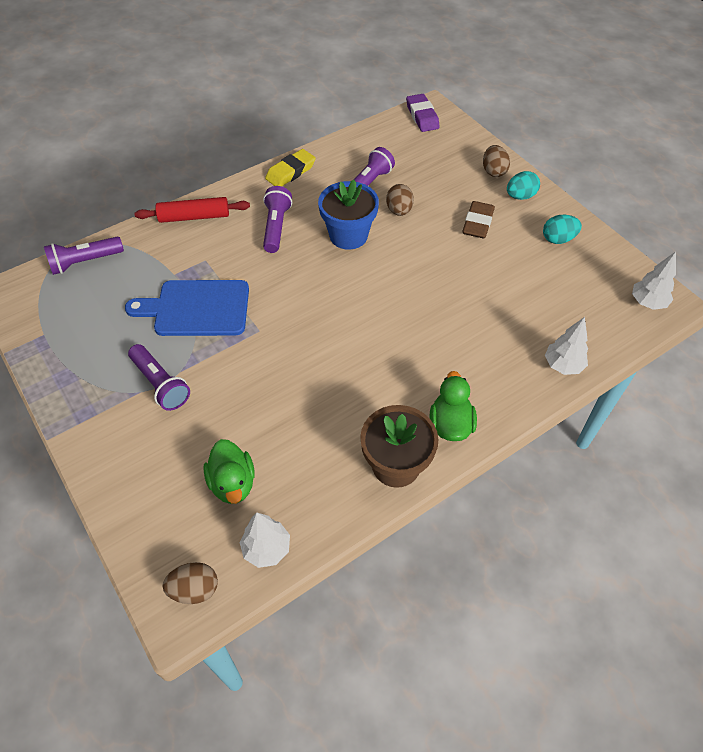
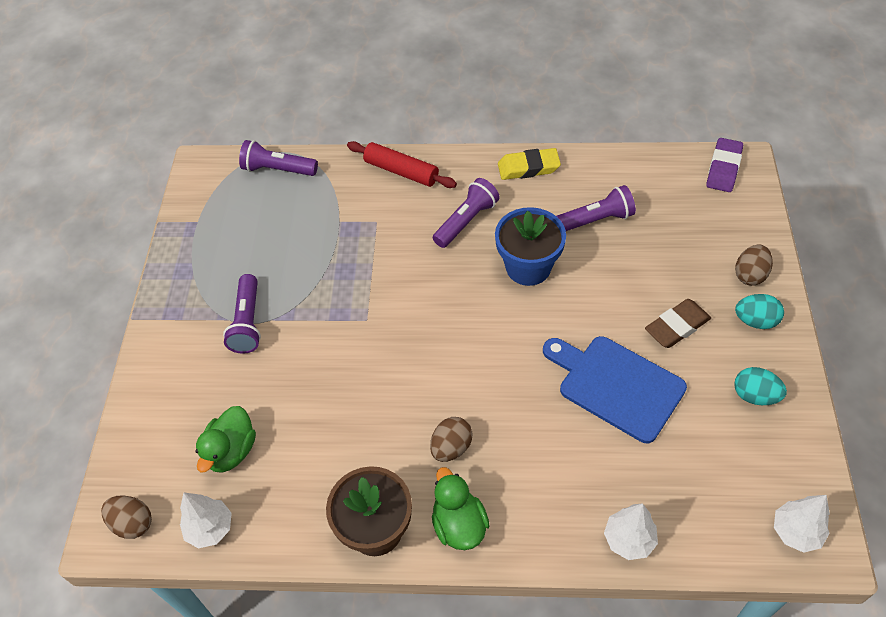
camera: 40 degrees right, 0 degrees up
(197, 308) = (332, 267): blue cutting board -> blue cutting board (616, 386)
(399, 211) = (603, 267): brown egg -> brown egg (451, 447)
(450, 424) = (459, 524): green duck -> green duck turned 60 degrees counterclockwise

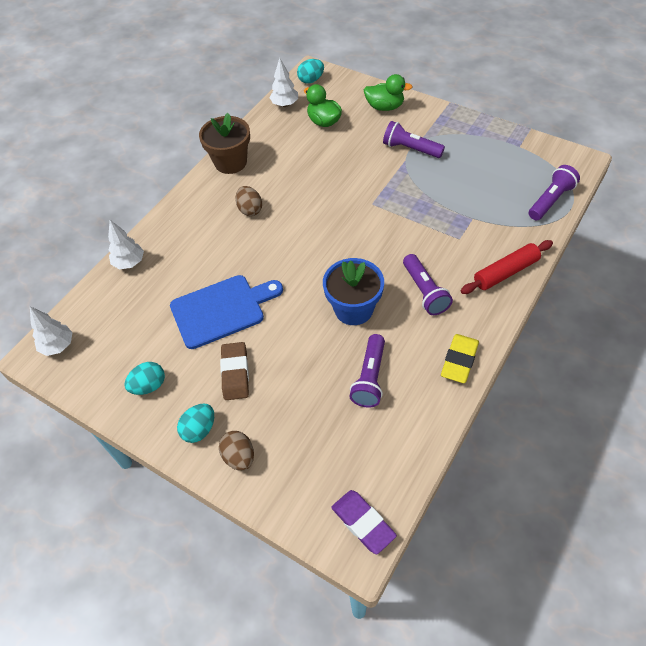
camera: 120 degrees right, 0 degrees up
(133, 523) = (311, 80): brown egg -> turquoise egg
(459, 524) = (203, 195): green duck -> green duck (385, 107)

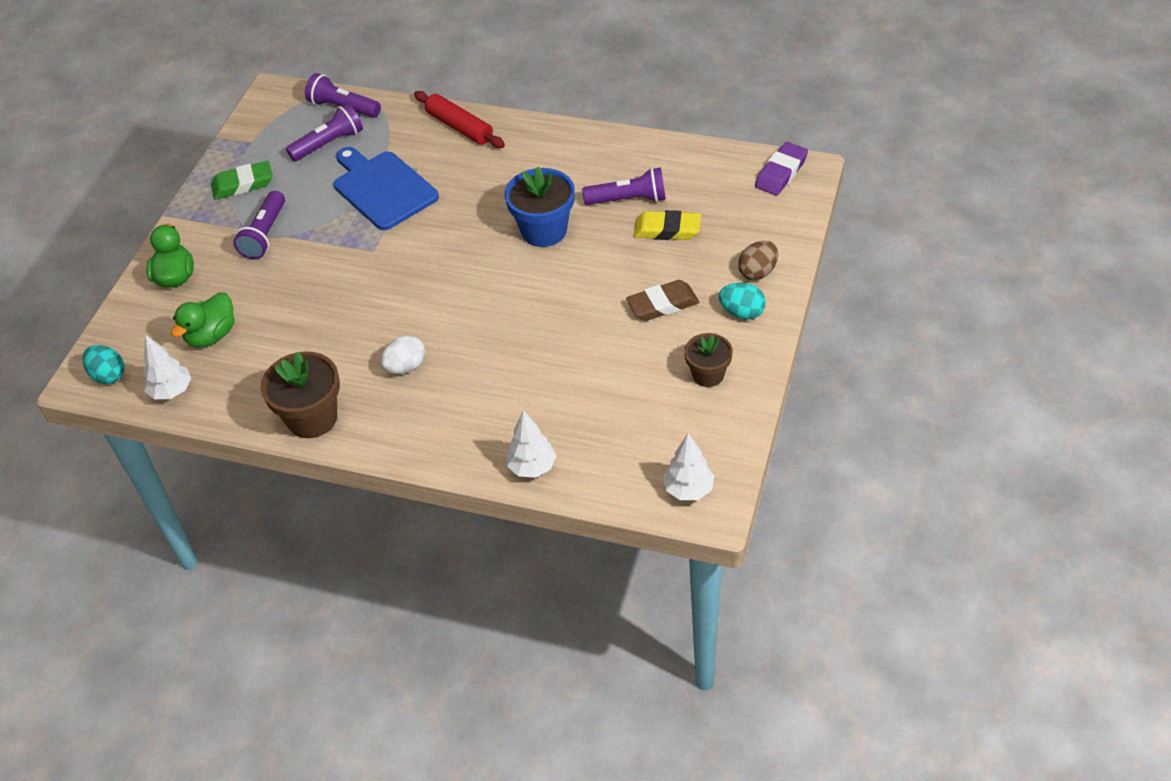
camera: 105 degrees left, 5 degrees down
(149, 386) = (708, 374): turquoise egg -> brown flower pot
(221, 310) = (580, 344): blue cutting board -> blue cutting board (382, 188)
(250, 210) = (406, 367): brown egg -> white egg
(425, 291) = (503, 181): purple flashlight -> purple flashlight (329, 143)
(459, 361) = (585, 142): yellow eraser -> yellow eraser (667, 230)
(470, 140) = (243, 184): none -> green eraser

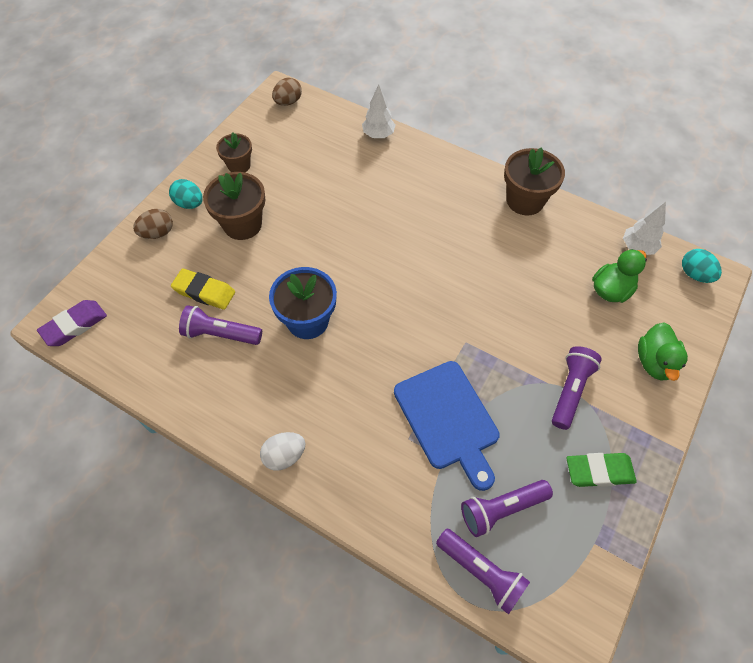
camera: 170 degrees left, 10 degrees up
(406, 367) = (451, 223): white egg -> white egg (284, 456)
(460, 127) = (350, 489): red rolling pin -> none
(663, 304) = (242, 224): brown eraser -> brown flower pot
(688, 489) = (288, 102): white tree -> brown egg

